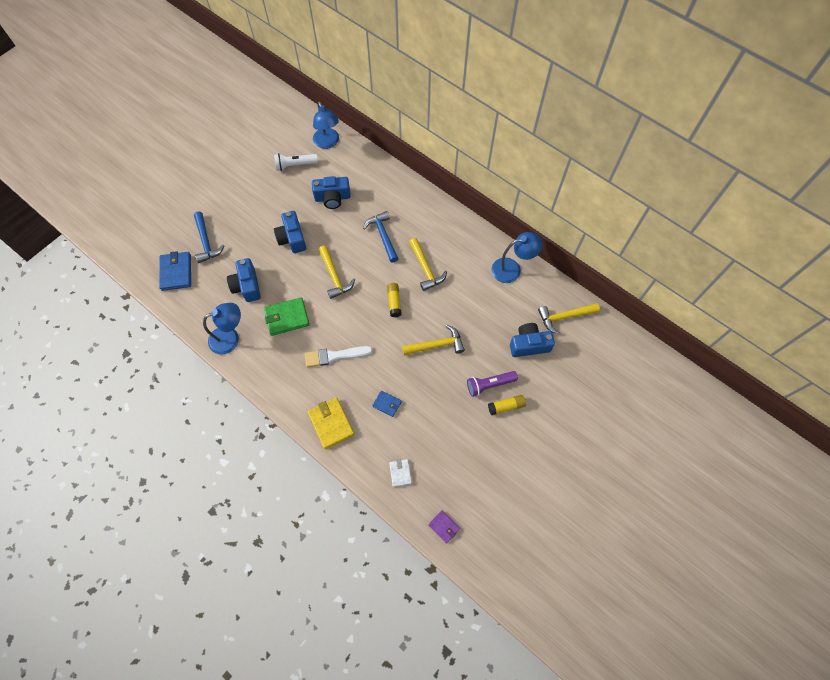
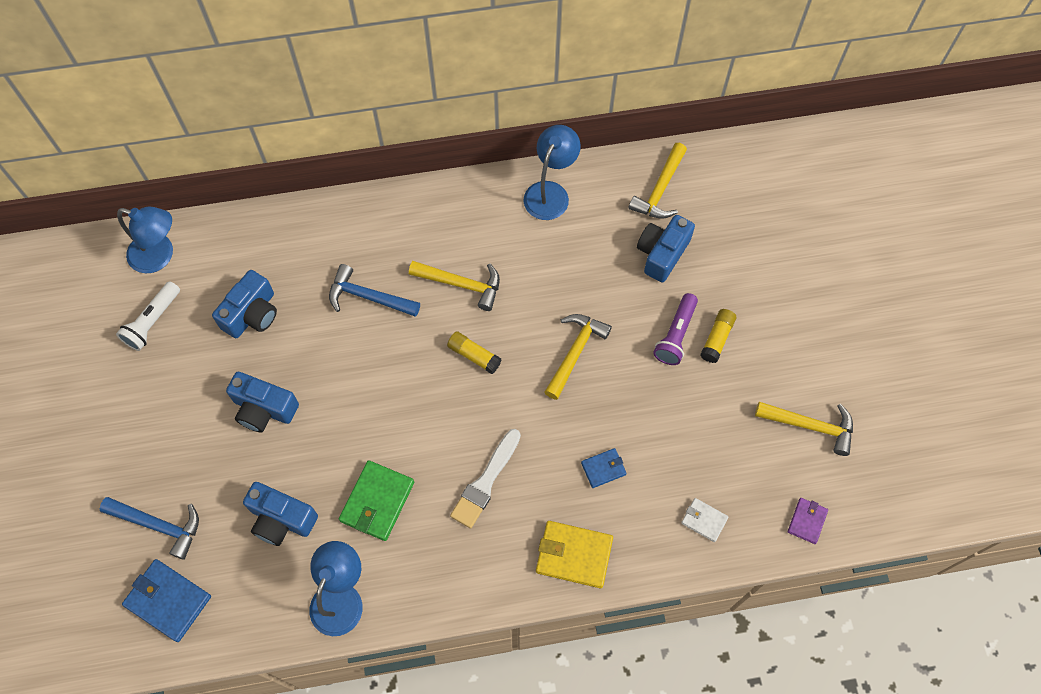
camera: 50 degrees left, 0 degrees up
(334, 276) = (371, 398): yellow hammer -> yellow hammer (810, 426)
(444, 527) = (807, 521): purple wallet -> purple wallet turned 60 degrees counterclockwise

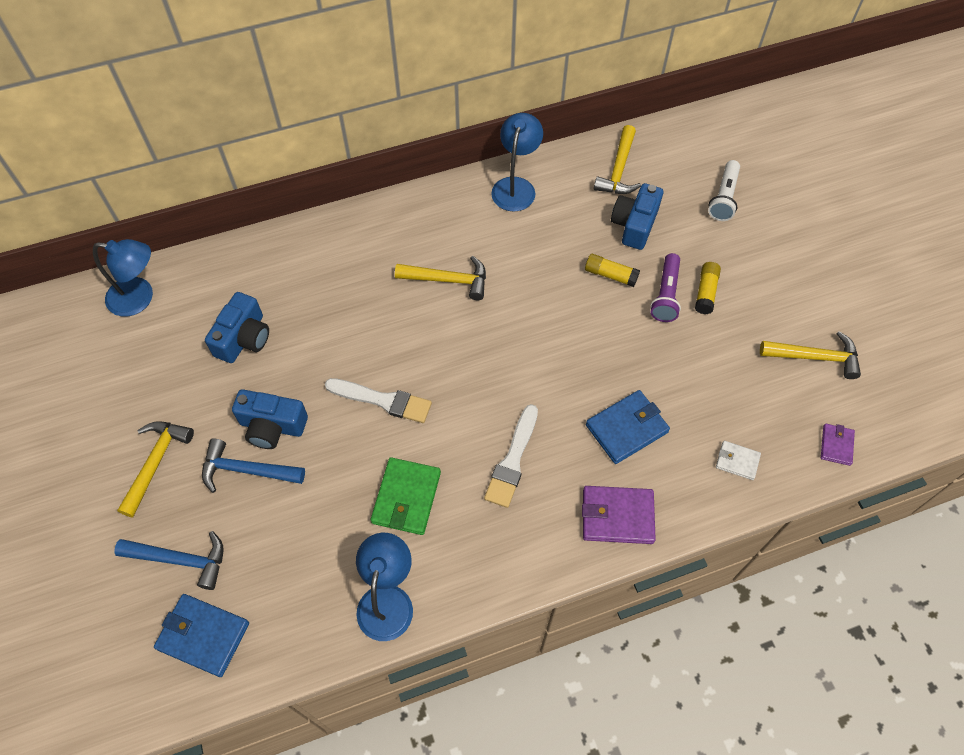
camera: 10 degrees left, 5 degrees down
(153, 322) = (142, 361): white flashlight -> white flashlight (724, 198)
(281, 519) = (310, 532): blue camera -> none
(368, 297) = (358, 305): blue hammer -> blue hammer (247, 470)
(373, 400) = (383, 400): none -> white brush
(474, 355) = (475, 343): yellow glue stick -> yellow glue stick (610, 275)
(574, 555) = (617, 516): yellow wallet -> purple wallet
(575, 352) = (573, 325): yellow hammer -> yellow hammer (156, 463)
(603, 469) = (626, 428): blue wallet -> blue wallet, size x1.76

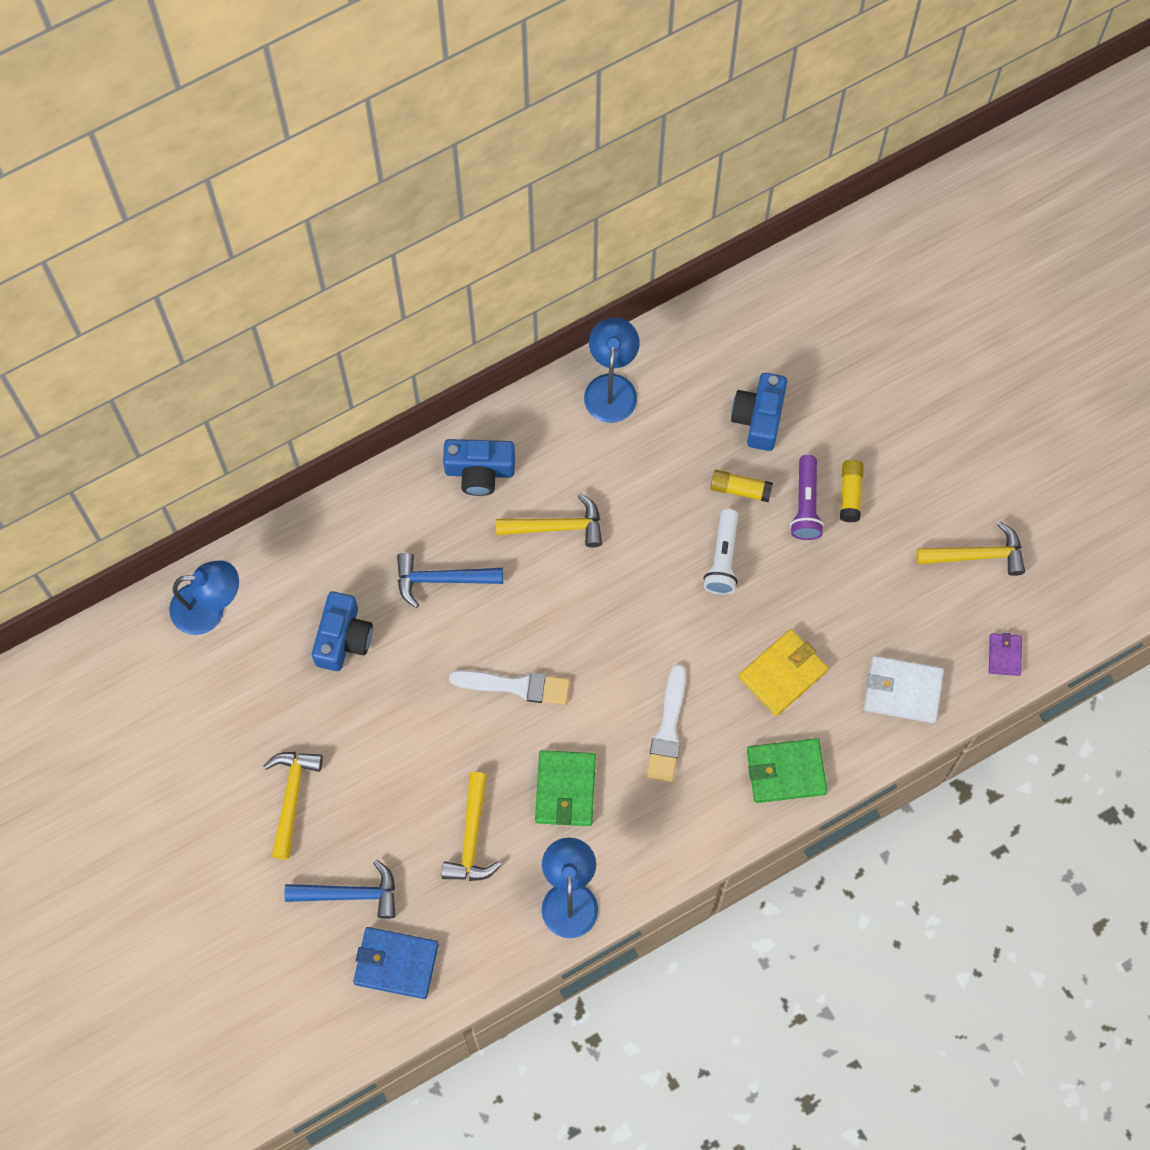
camera: 10 degrees left, 10 degrees up
(247, 470) = (390, 789): blue hammer -> blue hammer (442, 579)
(272, 426) = (404, 736): blue camera -> blue camera (479, 471)
(617, 516) = (786, 772): purple wallet -> green wallet
(619, 170) = (730, 343): yellow hammer -> yellow hammer (471, 837)
(626, 428) = (783, 674): blue wallet -> yellow wallet
(724, 198) = (859, 363): white flashlight -> white flashlight (723, 558)
(737, 461) = (902, 691): white wallet -> white wallet, size x1.76

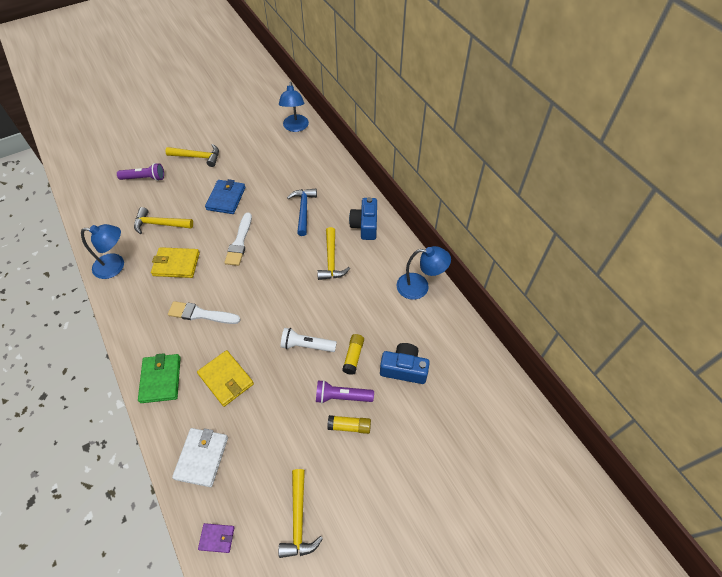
camera: 90 degrees right, 15 degrees down
(343, 638) = (275, 173): blue camera -> none
(350, 894) = (144, 178): blue hammer -> purple flashlight
(396, 963) = (104, 196): blue wallet -> blue wallet (226, 198)
(565, 789) = (176, 264): green wallet -> yellow wallet

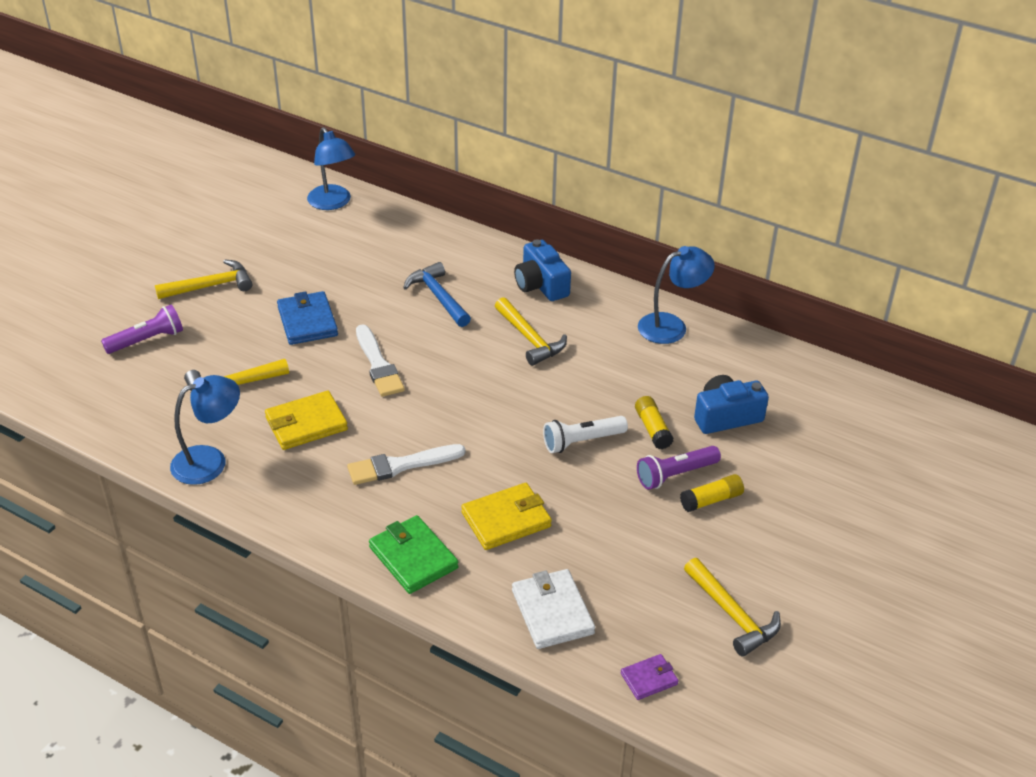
camera: 30 degrees left, 15 degrees down
(226, 379) = (506, 519): yellow wallet -> yellow wallet turned 45 degrees counterclockwise

